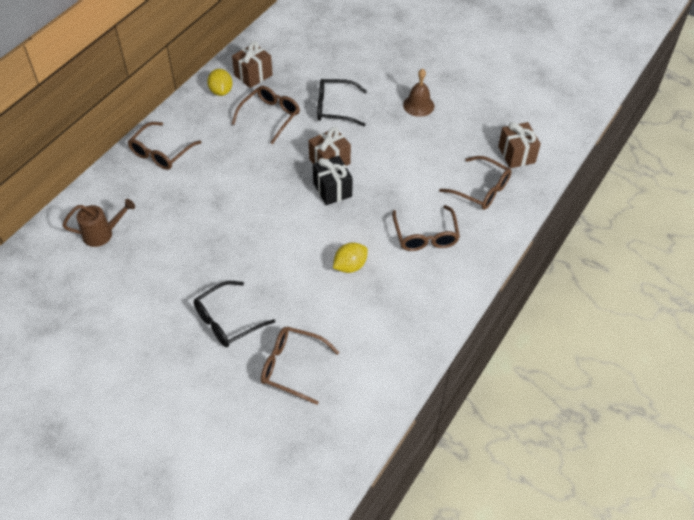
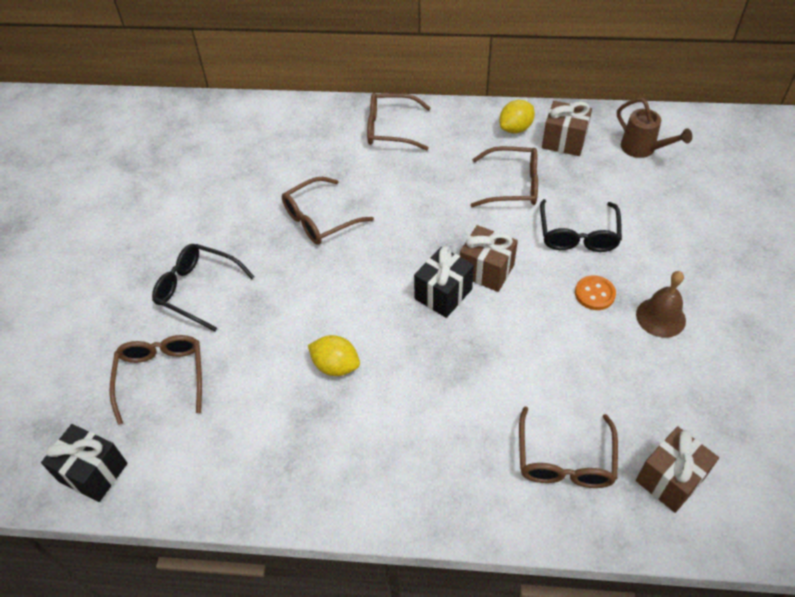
camera: 65 degrees right, 0 degrees up
(102, 234) = (257, 142): brown watering can -> brown watering can (642, 149)
(335, 108) = (578, 235): black glasses -> black glasses turned 150 degrees counterclockwise
(346, 431) = (93, 472): none -> black gift
(383, 123) = (594, 294): none -> orange button
(425, 236) = (434, 426): brown glasses -> brown glasses (319, 219)

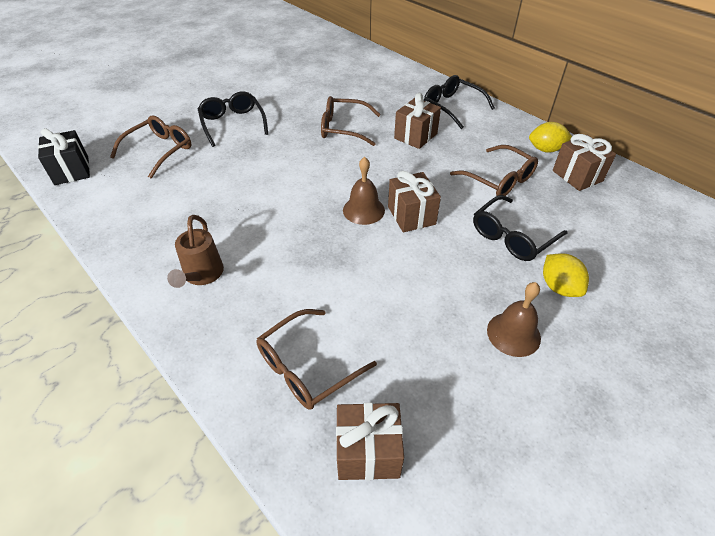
camera: 40 degrees right, 5 degrees down
(336, 366) = (246, 204): yellow lemon -> yellow lemon (559, 287)
(390, 129) = (452, 107): brown glasses -> black glasses
(396, 184) = (415, 136): none -> brown gift
(443, 294) = (363, 210): black gift -> brown bell
(594, 294) = (476, 281): orange button -> none
(642, 149) = (645, 216): brown watering can -> brown watering can (202, 275)

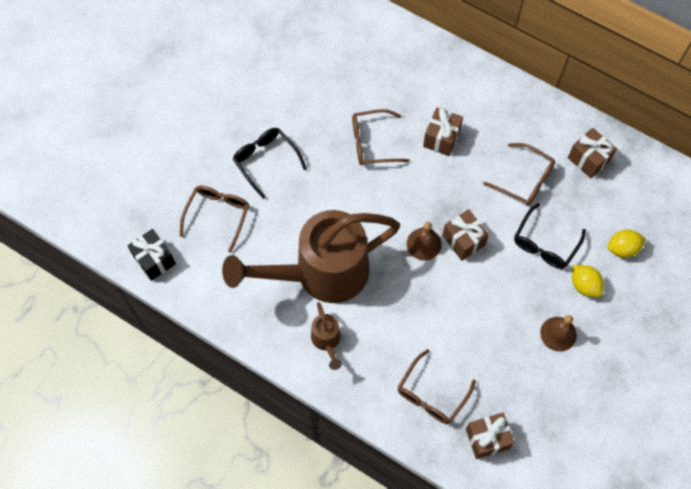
camera: 15 degrees left, 20 degrees up
(234, 213) = (321, 273): none -> brown watering can
(452, 107) = (464, 85): black glasses -> none
(545, 149) = (559, 130): yellow lemon -> yellow lemon (622, 248)

